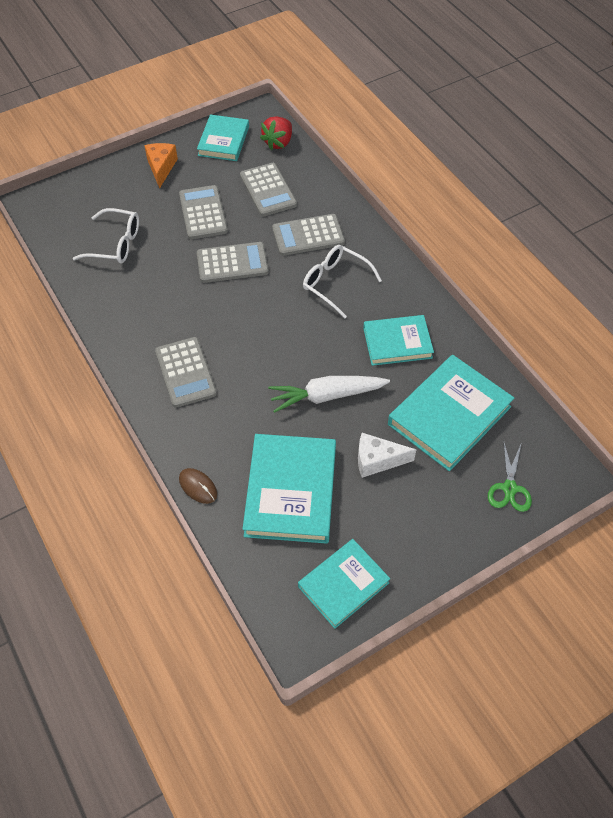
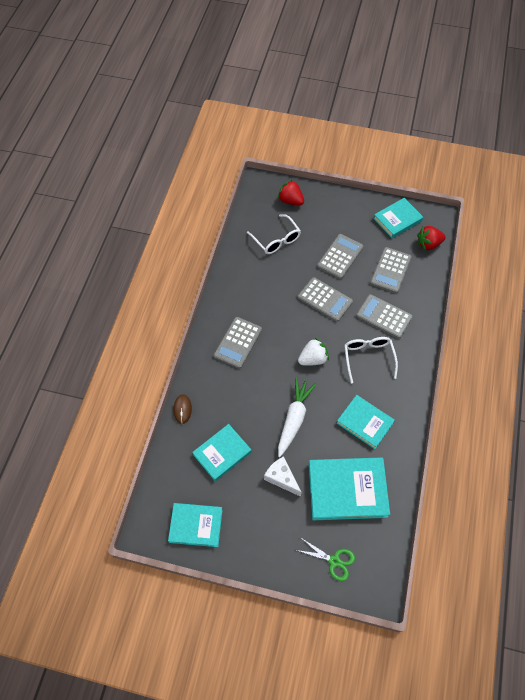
camera: 45 degrees right, 5 degrees up
(89, 196) = (290, 201): none -> red strawberry
(161, 168) = (345, 211): orange cheese -> none
(282, 326) = (313, 359): none -> white strawberry
(290, 491) = (222, 453): turquoise book -> turquoise book, size x0.64
(327, 396) = (294, 419): white carrot -> white carrot turned 75 degrees clockwise
(509, 488) = (334, 561): green scissors -> green scissors turned 120 degrees counterclockwise

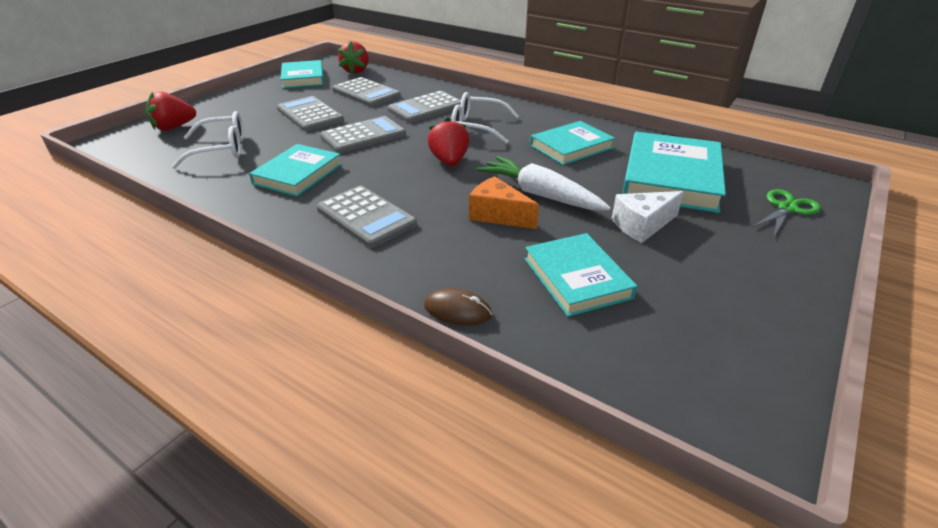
camera: 70 degrees left, 25 degrees down
(196, 525) = (731, 345): turquoise book -> turquoise book (298, 174)
(264, 403) = (498, 215): none -> orange cheese
(313, 359) = (449, 161): white strawberry -> red strawberry

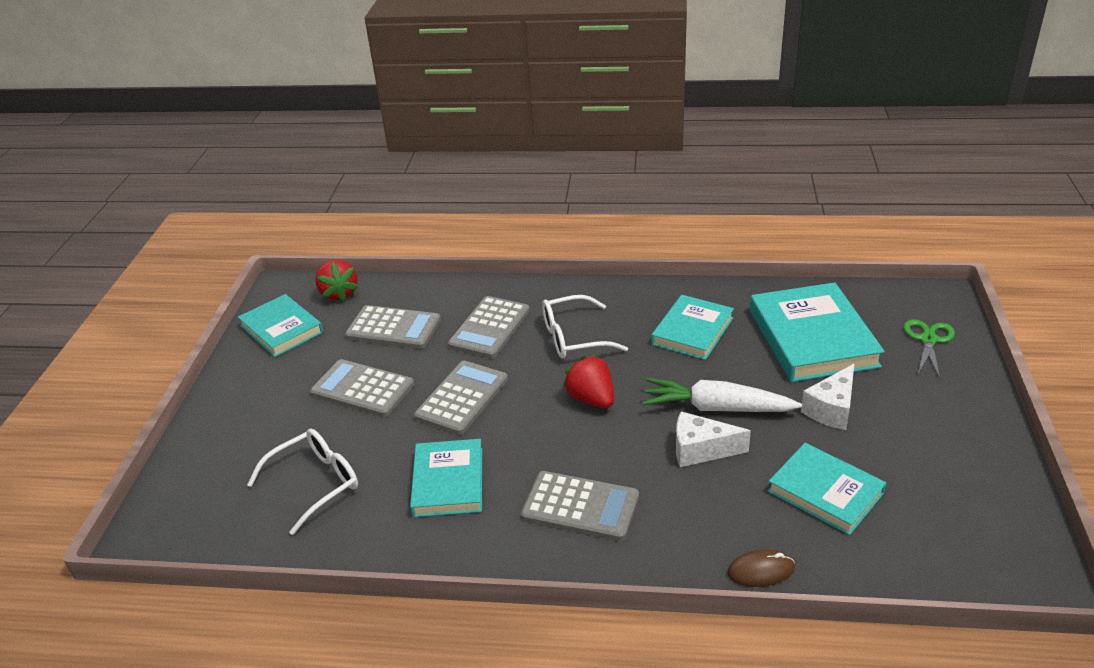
camera: 25 degrees left, 0 degrees up
(174, 127) = (209, 475): red strawberry -> none
(498, 215) = (701, 450): orange cheese -> white cheese

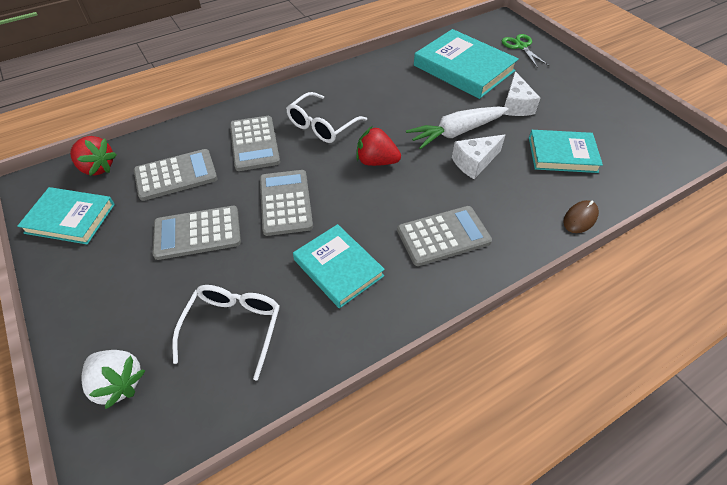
camera: 40 degrees left, 15 degrees up
(201, 478) = (118, 383): none -> white strawberry
(692, 331) = (393, 91): turquoise book -> none

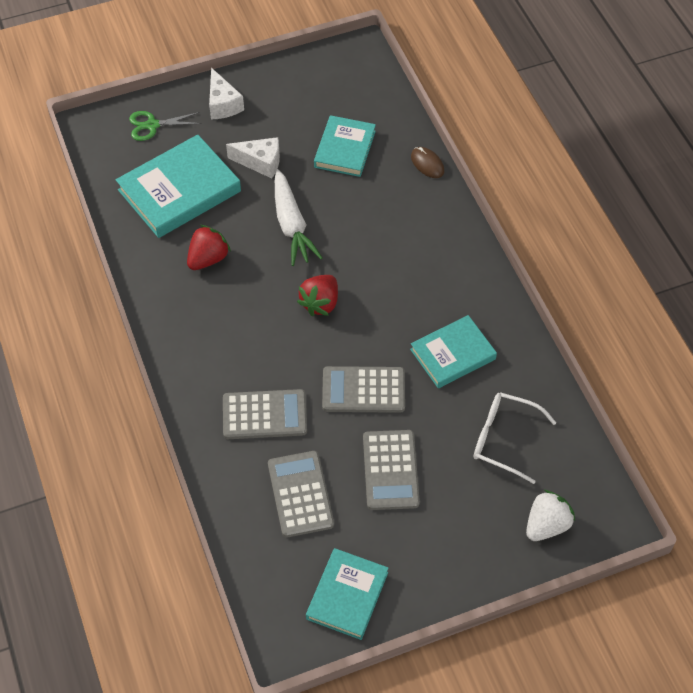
camera: 80 degrees left, 5 degrees up
(97, 168) = (269, 579): red strawberry -> red strawberry (208, 259)
(321, 126) = (249, 346): white glasses -> none
(443, 236) = (430, 268): grey calculator -> none
(474, 162) = (340, 221): white cheese -> white cheese (223, 104)

